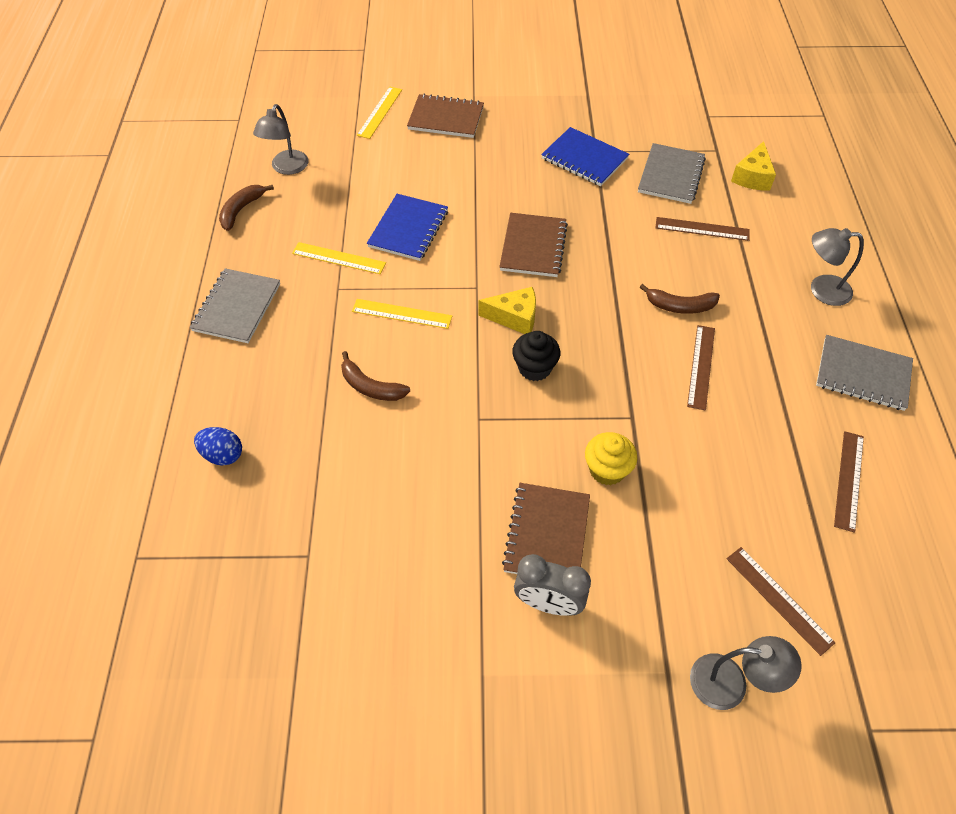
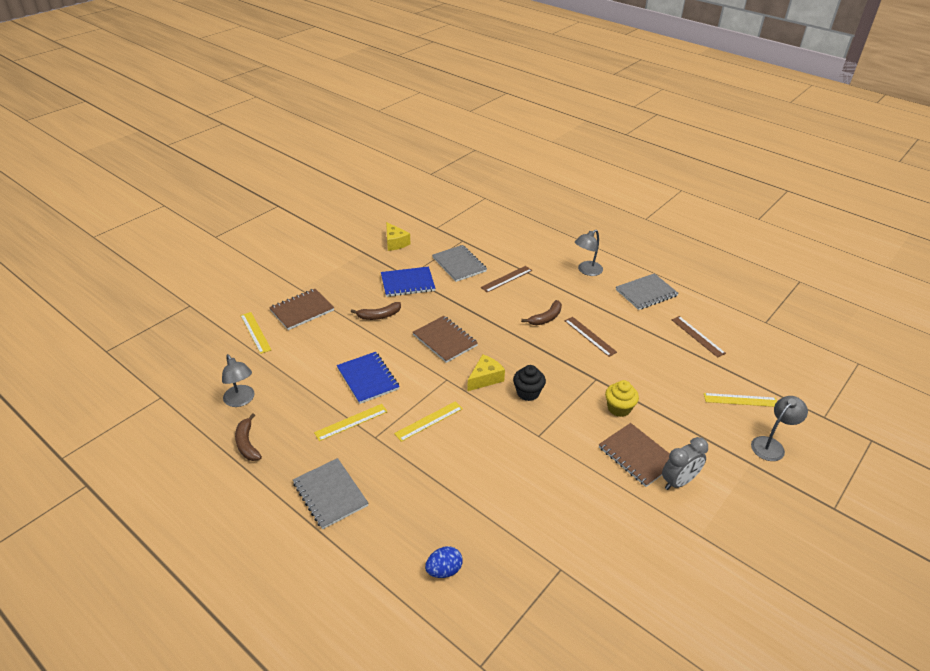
camera: 50 degrees left, 15 degrees down
(370, 386) = (467, 467): brown banana -> brown banana (379, 316)
(752, 177) = (494, 242): yellow cheese -> yellow cheese (395, 243)
(778, 599) = (740, 400): brown ruler -> yellow ruler

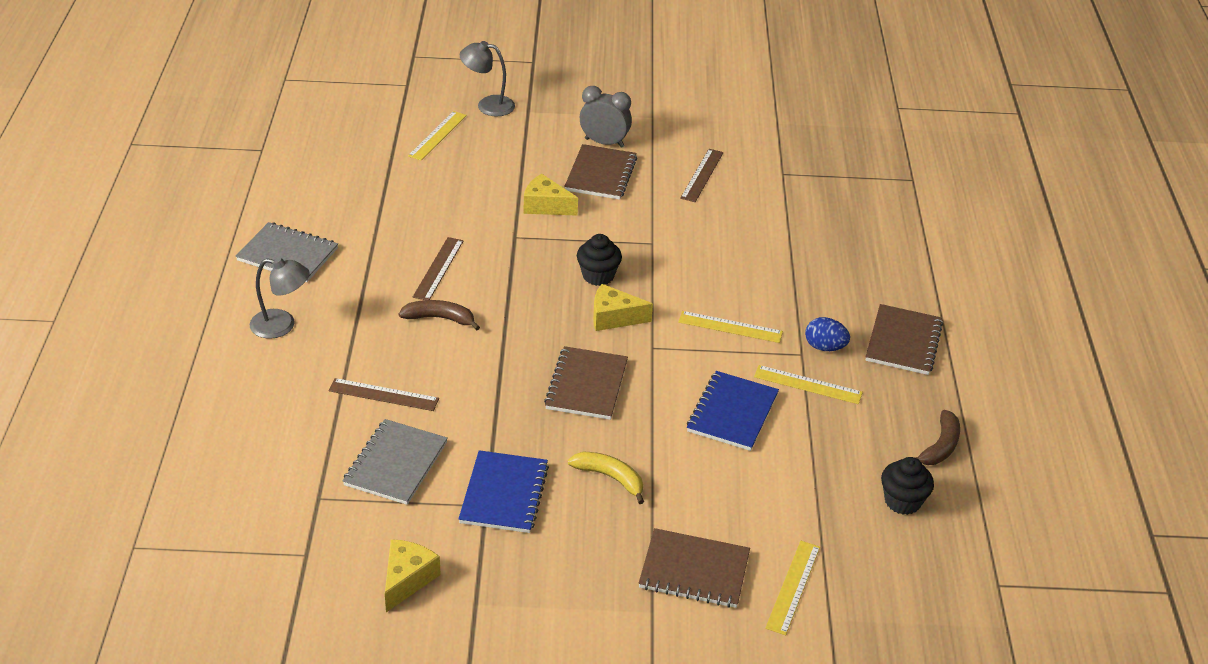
camera: 130 degrees left, 0 degrees up
(241, 400) = (902, 501): grey lamp -> black cupcake
(330, 494) = (903, 342): grey notebook -> brown notebook
(379, 316) = (610, 478): brown banana -> yellow banana
(407, 283) = (504, 494): blue notebook -> blue notebook turned 60 degrees clockwise
(444, 570) = (871, 232): blue egg -> blue egg (824, 347)
(619, 408) = (545, 206): yellow cupcake -> yellow cheese
(697, 336) = (347, 189): brown ruler -> brown ruler (702, 175)
(740, 400) = (437, 135): yellow ruler -> yellow ruler turned 60 degrees clockwise

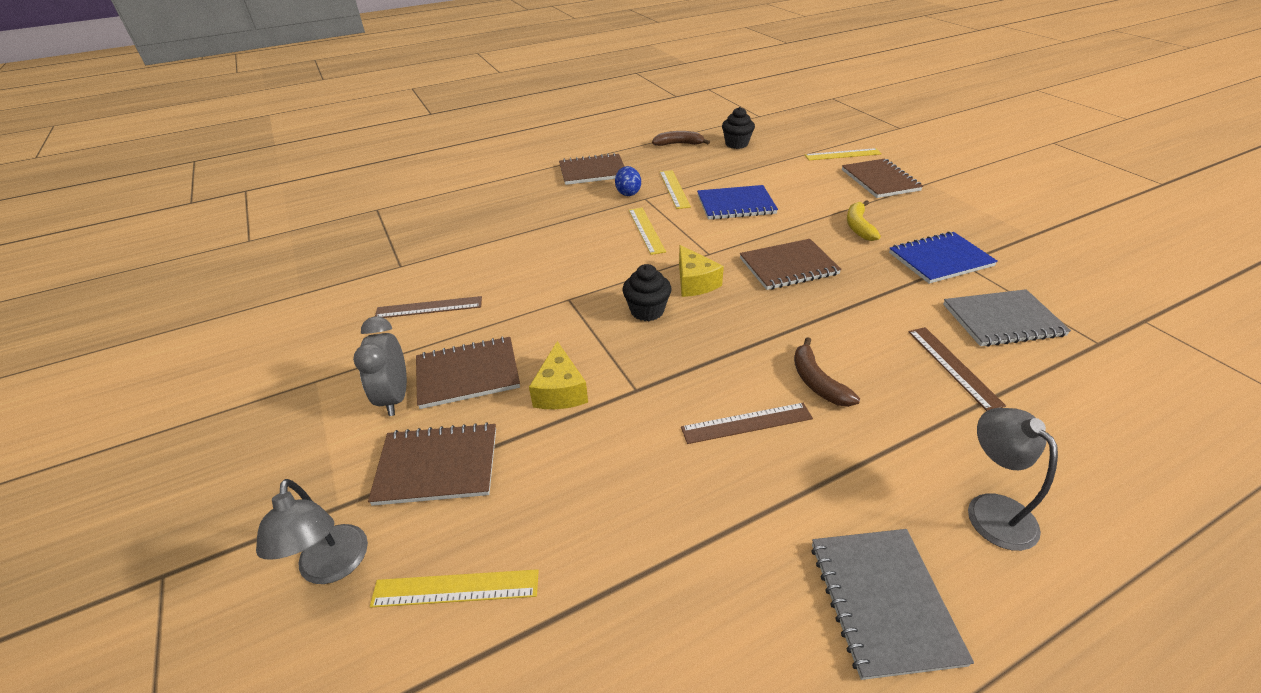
camera: 115 degrees left, 0 degrees up
(407, 579) = (1069, 266): yellow cheese -> none
(525, 146) = (437, 466): none -> brown notebook

